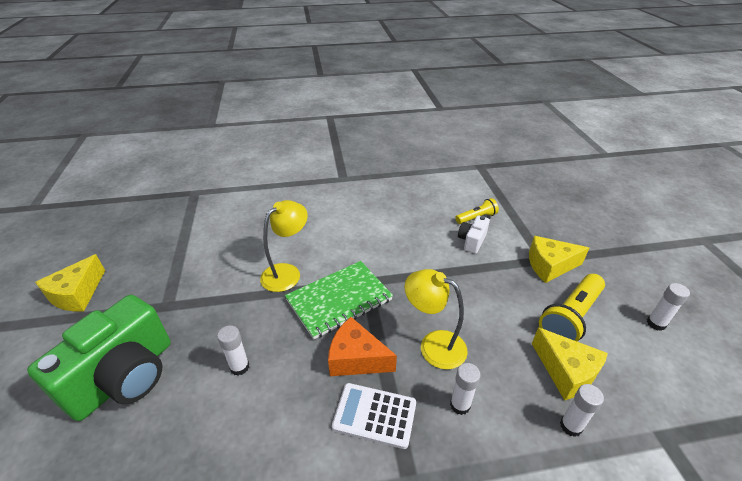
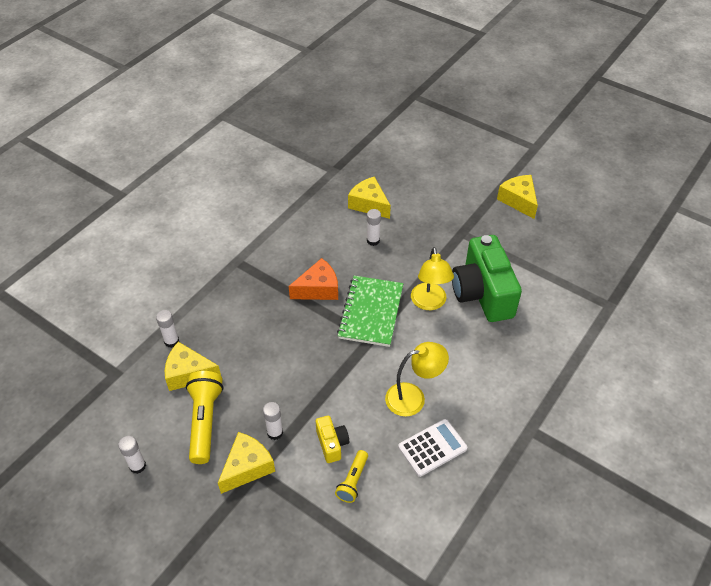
camera: 135 degrees right, 10 degrees up
(124, 377) = (418, 198): green camera -> green camera (482, 293)
(172, 420) = (369, 204): none -> yellow cheese
(374, 415) = (279, 272): white calculator -> white calculator (432, 448)
(433, 345) = (282, 329): yellow lamp -> yellow lamp (413, 397)
(460, 405) = (239, 308): white glue stick -> white glue stick (275, 433)
(472, 241) = (332, 444): white camera -> yellow camera

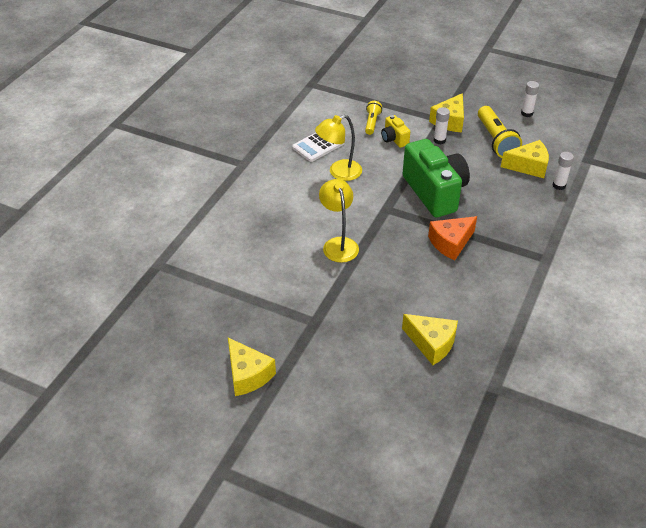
camera: 170 degrees right, 5 degrees down
(371, 312) = (393, 229): green notebook -> none
(373, 240) = (412, 299): white glue stick -> none
(482, 293) = (287, 259): green camera -> green camera (435, 192)

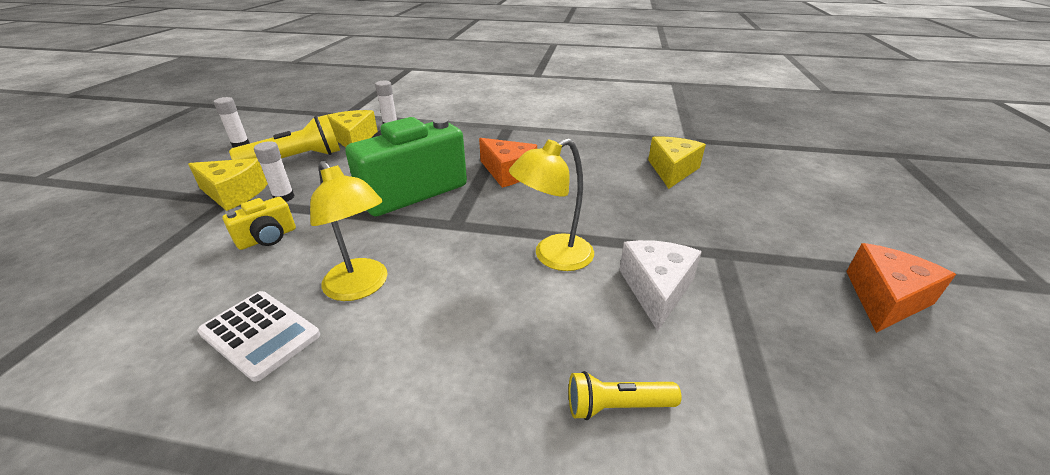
camera: 105 degrees left, 10 degrees down
(247, 375) = (885, 299): yellow cheese -> orange cheese
(295, 277) = (656, 289): none -> white cheese
(372, 123) = (202, 269): yellow flashlight -> yellow flashlight (616, 406)

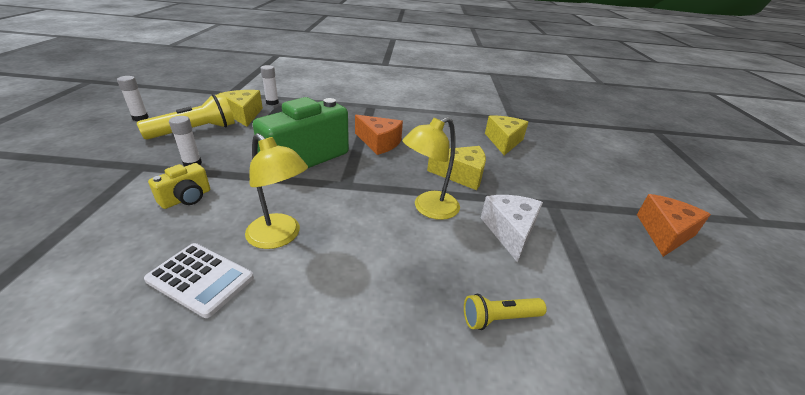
camera: 10 degrees left, 0 degrees up
(234, 194) = (145, 160): yellow cheese -> yellow cheese (461, 175)

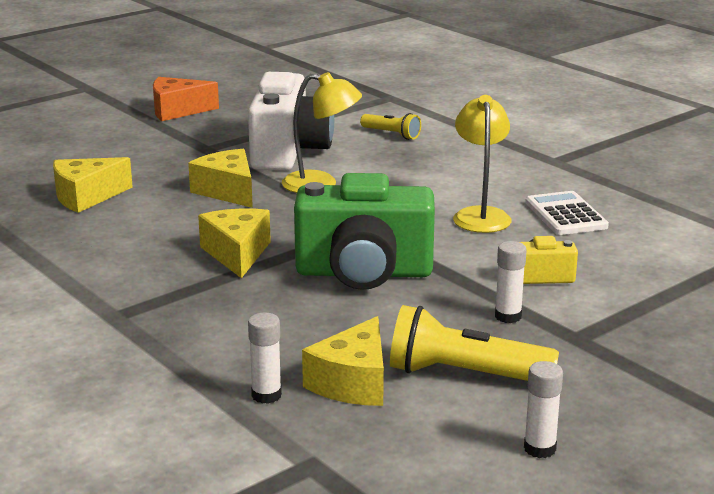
camera: 130 degrees left, 10 degrees down
(379, 143) = (237, 254): orange cheese -> yellow cheese
(510, 231) = (289, 151): white cheese -> white camera

